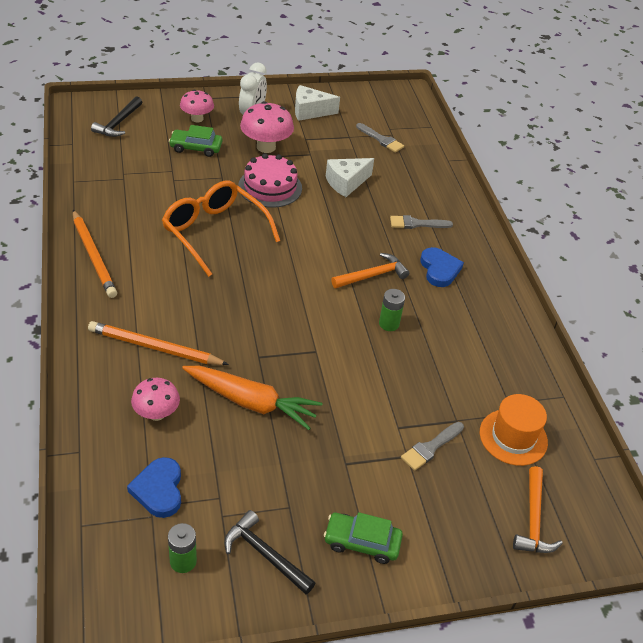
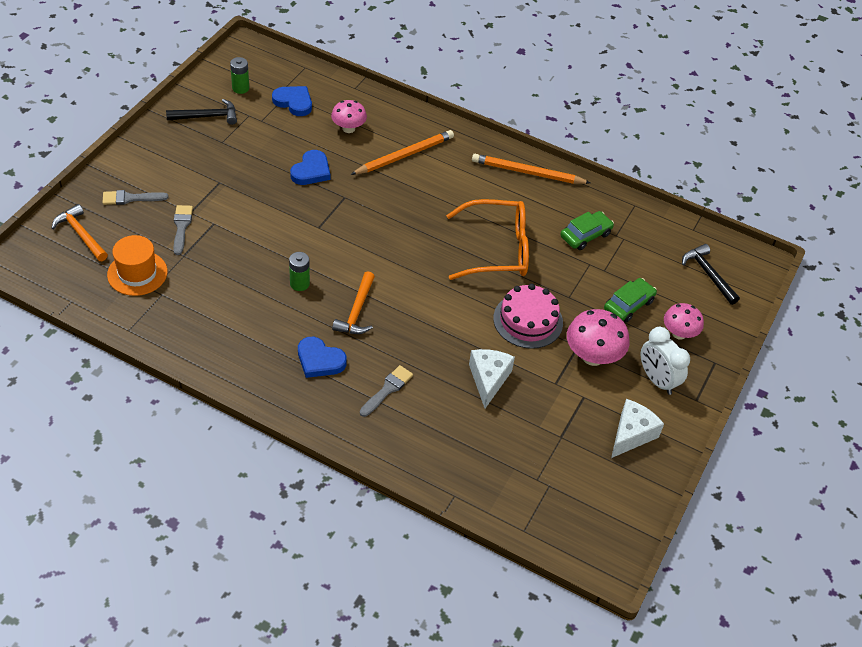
camera: 130 degrees right, 5 degrees up
(251, 402) = (311, 171): orange carrot -> blue heart
(362, 542) = (165, 155): green car -> green car (585, 235)
(381, 139) = (535, 461): grey brush -> grey brush (131, 198)

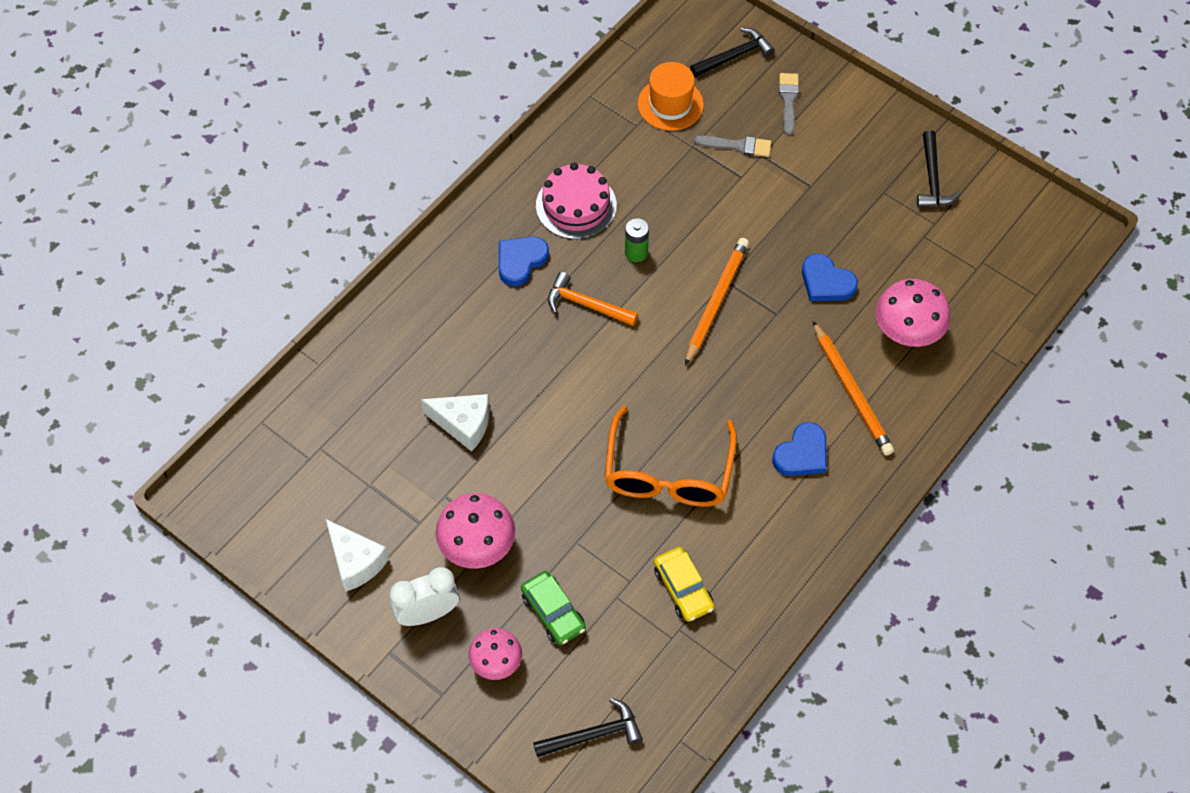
camera: 105 degrees right, 10 degrees up
(81, 234) = (734, 56): orange hammer -> black hammer
(240, 88) = (989, 218): green battery -> none
(294, 102) = (961, 275): blue heart -> blue heart (802, 454)
(348, 128) = (907, 332): pink mushroom -> pink mushroom, size x1.53
(387, 389) = (468, 320): grey brush -> none
(527, 172) = (811, 540): orange pencil -> orange pencil (716, 302)
(528, 320) = (545, 485): pink cake -> pink cake (576, 205)
(585, 235) = (683, 588): green car -> yellow car

